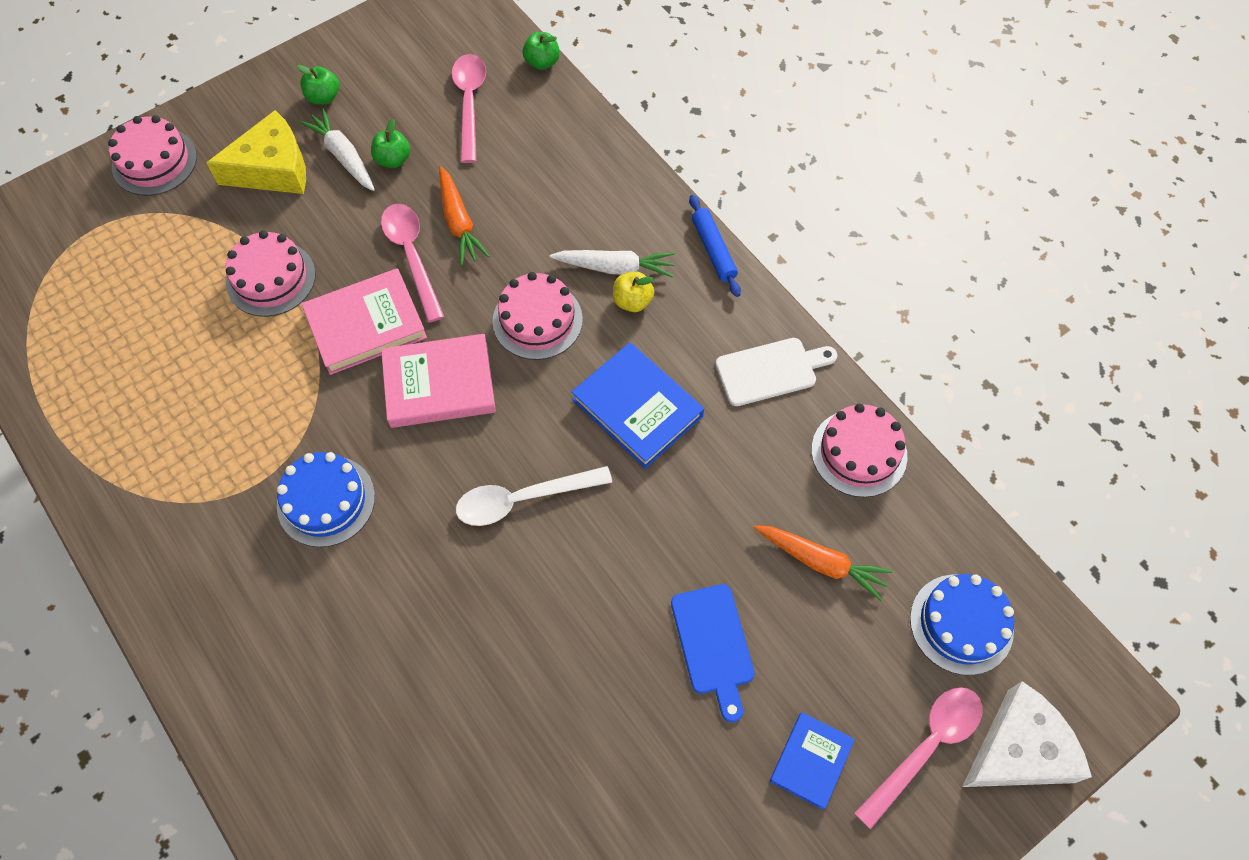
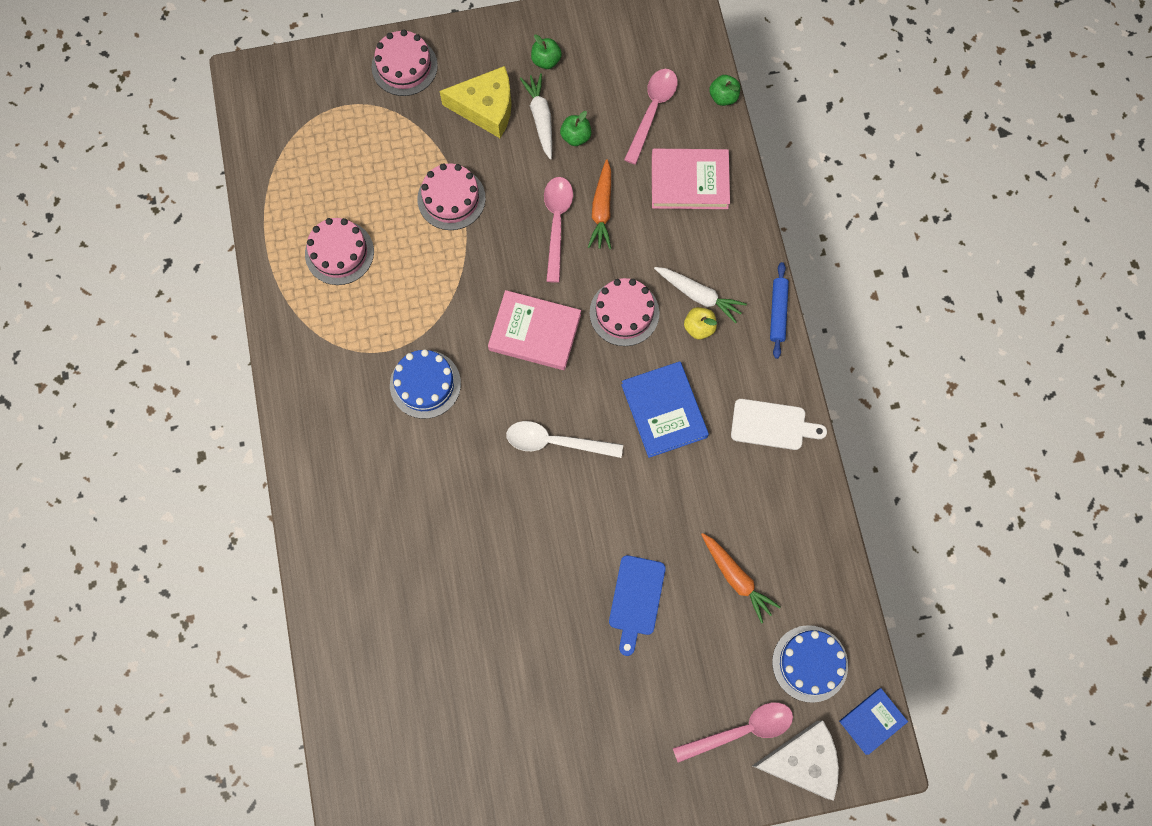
camera: 25 degrees right, 10 degrees up
(366, 325) = (503, 264): pink book -> pink book (689, 181)
(811, 761) = (662, 703): blue book -> blue book (872, 721)
(859, 452) = (803, 513): pink cake -> pink cake (339, 252)

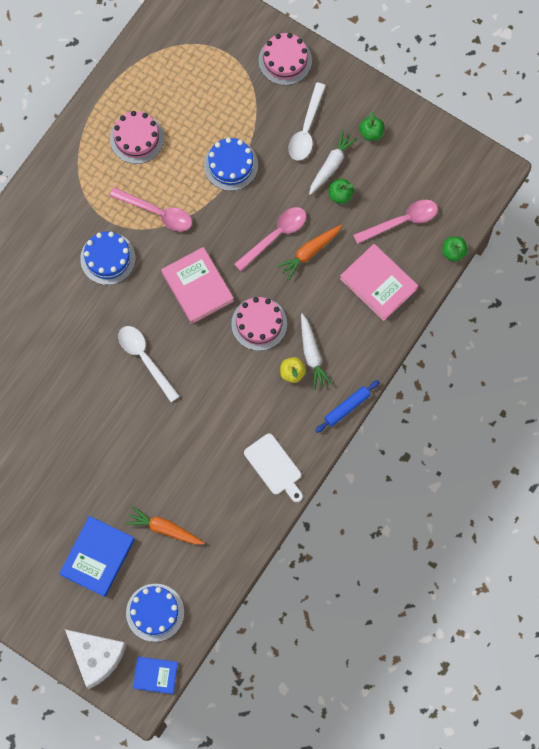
camera: 45 degrees right, 0 degrees up
(451, 198) = (231, 165): pink cake -> blue cake
(486, 108) = (306, 129): yellow cheese -> white spoon
(636, 599) = (98, 486): blue cutting board -> none
(664, 411) = (222, 400): blue book -> blue book (97, 557)
(736, 578) = (164, 529): orange carrot -> orange carrot turned 105 degrees clockwise
(741, 730) = (81, 609): pink spoon -> pink spoon (157, 212)

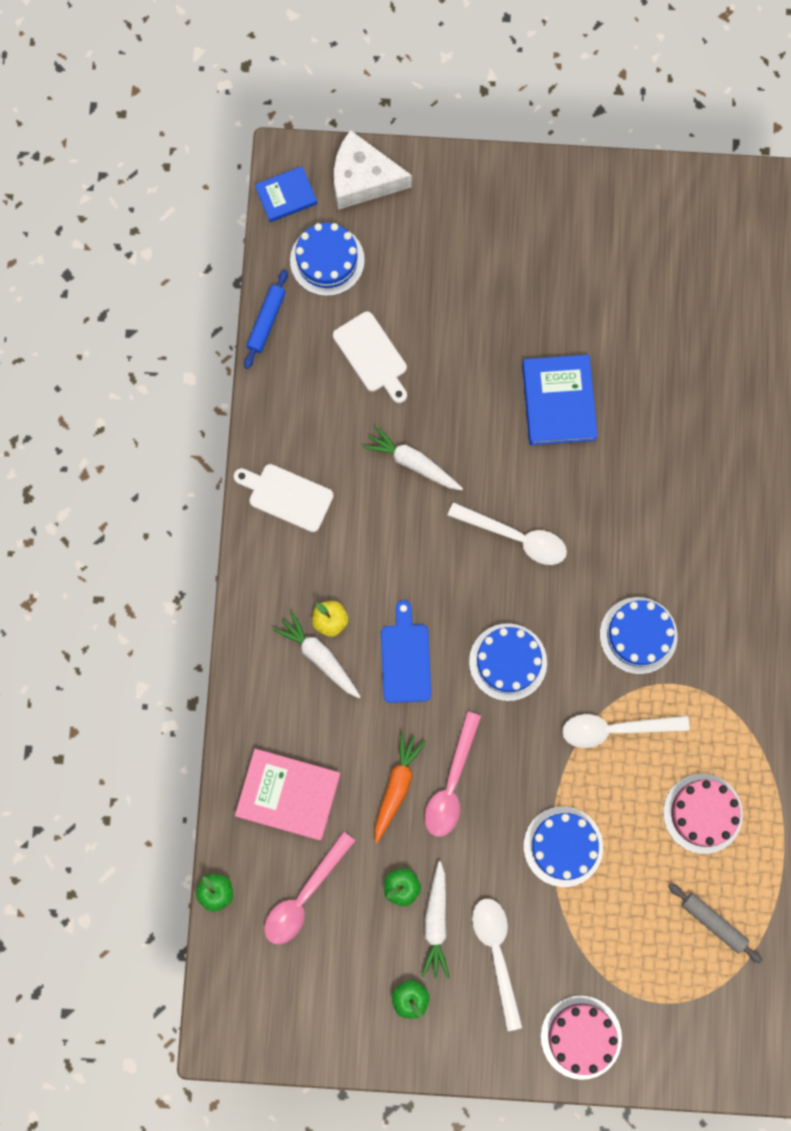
camera: 150 degrees right, 5 degrees up
(97, 557) = (428, 283): blue book -> blue book (558, 402)
(157, 212) = (615, 729): pink spoon -> white spoon
(164, 529) = (372, 355): orange carrot -> white cutting board
(170, 78) = (713, 922): none -> grey rolling pin
(181, 443) = (412, 463): none -> white carrot
(197, 287) = (508, 662): pink book -> blue cake
(259, 324) = (405, 658): pink cake -> blue cutting board
(347, 407) = (240, 615): blue rolling pin -> blue rolling pin (266, 321)

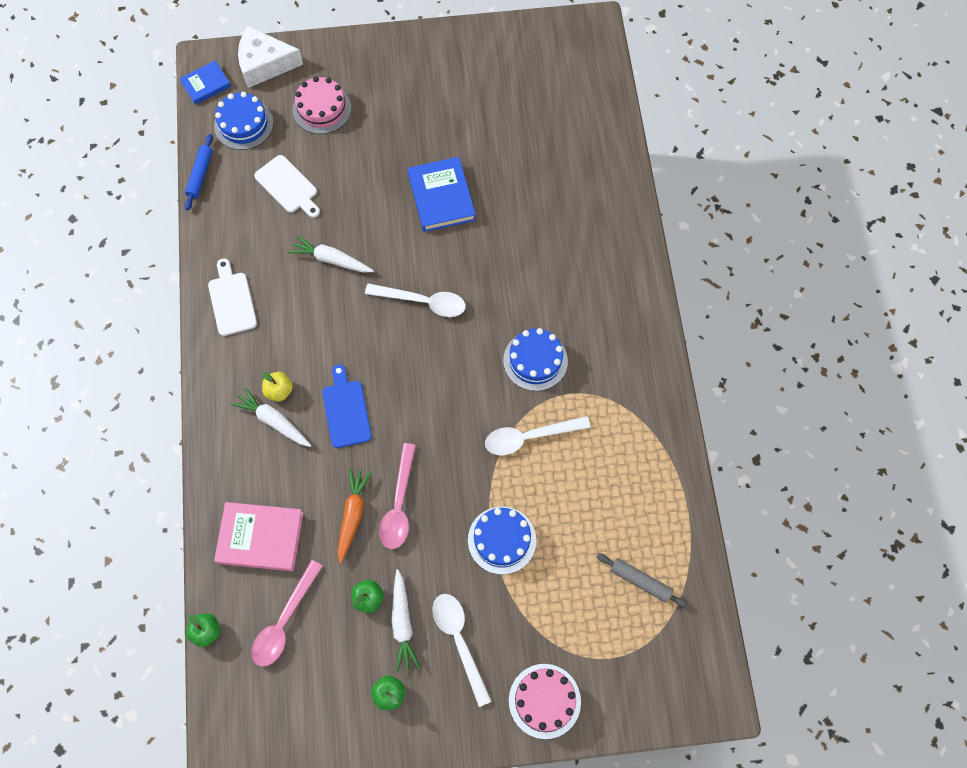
camera: 10 degrees left, 10 degrees down
(287, 496) = (232, 301): white cutting board -> white cutting board turned 60 degrees clockwise
(508, 662) = (431, 399): blue cake -> none
(702, 813) = (614, 492): pink cake -> pink cake (322, 109)

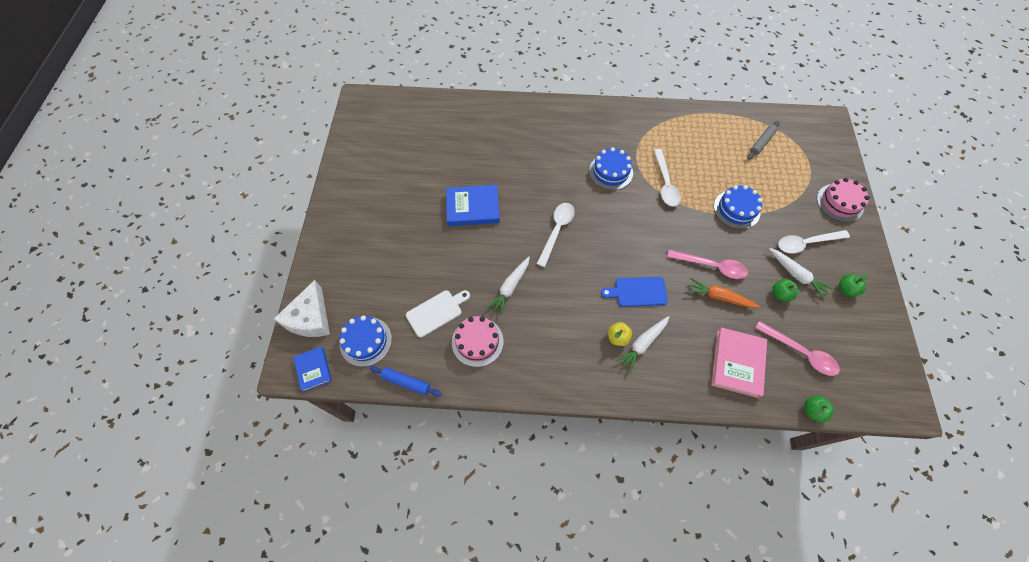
camera: 80 degrees left, 5 degrees down
(232, 301) = (533, 366): white cutting board -> none
(322, 109) = (370, 279): pink cake -> pink cake (477, 341)
(402, 623) = (796, 275): white carrot -> white carrot turned 45 degrees clockwise

